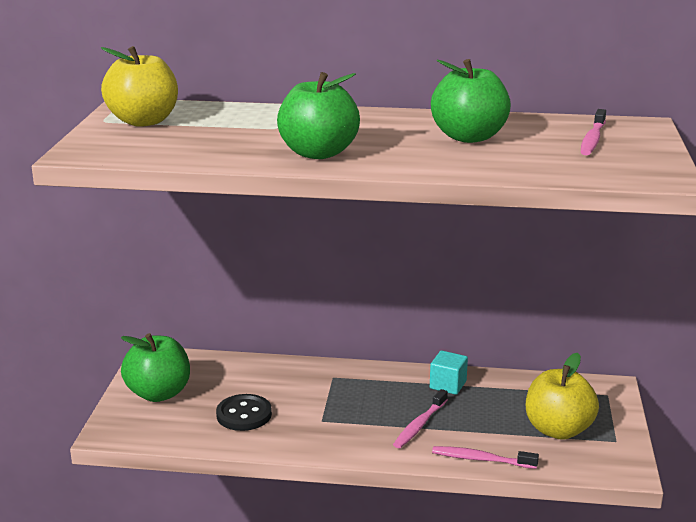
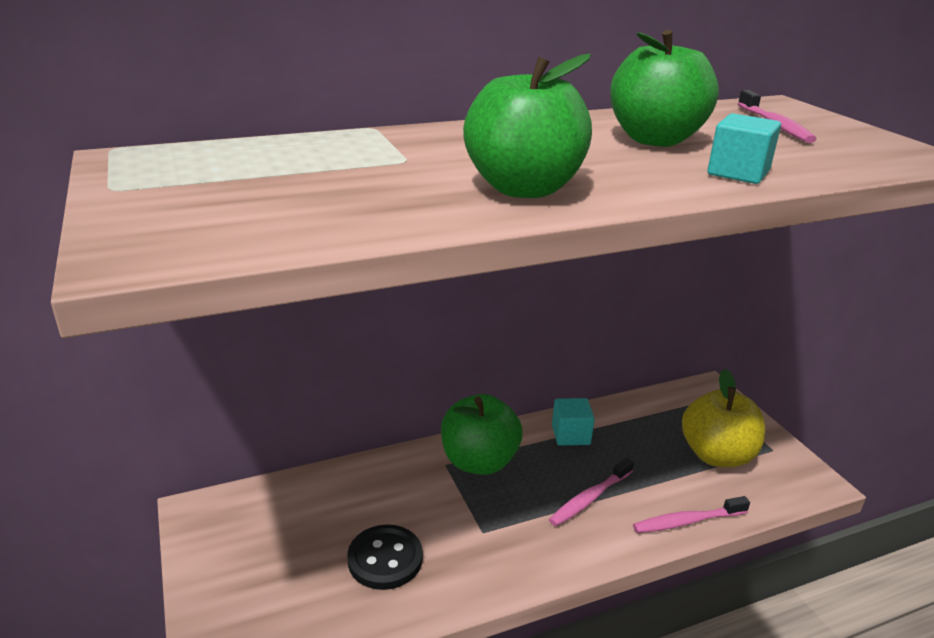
camera: 30 degrees left, 5 degrees up
(143, 121) = (186, 180): yellow apple -> none
(159, 393) = (247, 566): green apple -> green apple (479, 462)
(419, 425) = (589, 498): pink toothbrush -> pink toothbrush turned 45 degrees clockwise
(479, 165) = (738, 173): none -> turquoise cube

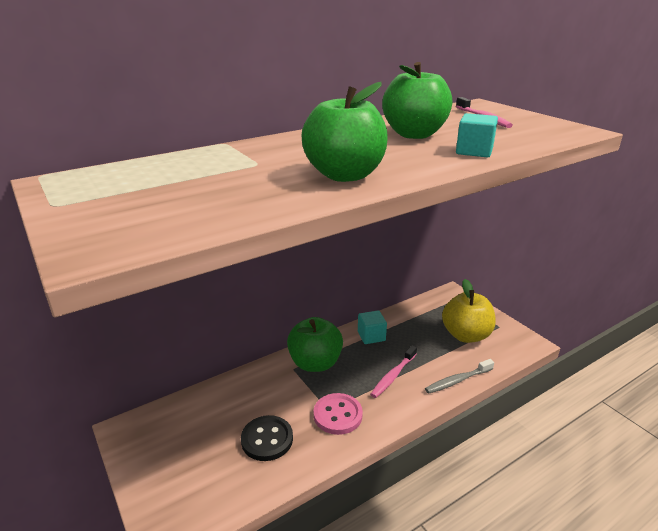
camera: 10 degrees left, 0 degrees up
(494, 542) = (337, 415): none -> pink button
(687, 521) = (457, 380): pink toothbrush -> grey toothbrush

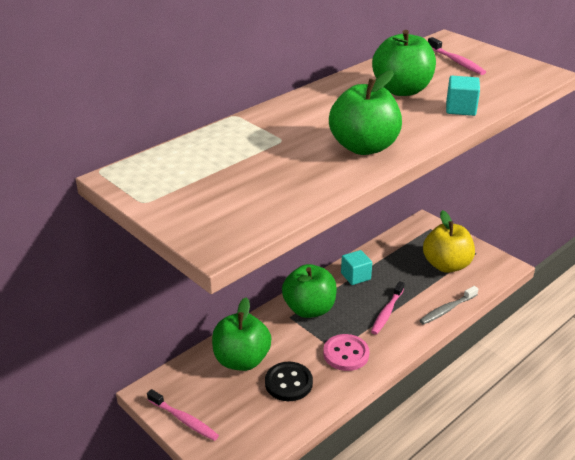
camera: 10 degrees left, 5 degrees up
(143, 466) = (184, 420): none -> pink toothbrush
(228, 407) = (241, 360): none -> green apple

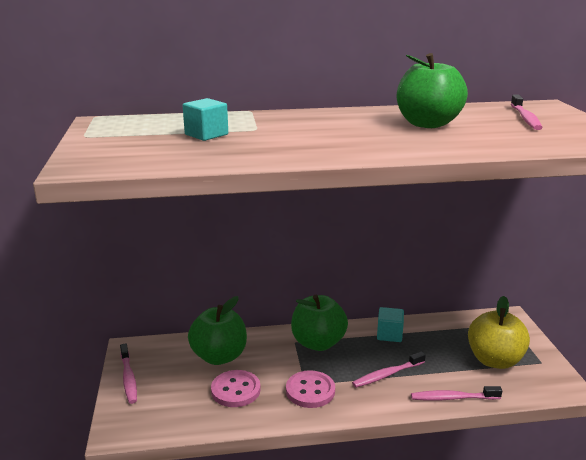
camera: 35 degrees right, 10 degrees down
(288, 383) = (235, 390): black button -> pink button
(363, 147) = (314, 147): green apple -> none
(447, 309) = (452, 398): grey toothbrush -> pink toothbrush
(460, 109) = (464, 145): turquoise cube -> turquoise cube (206, 134)

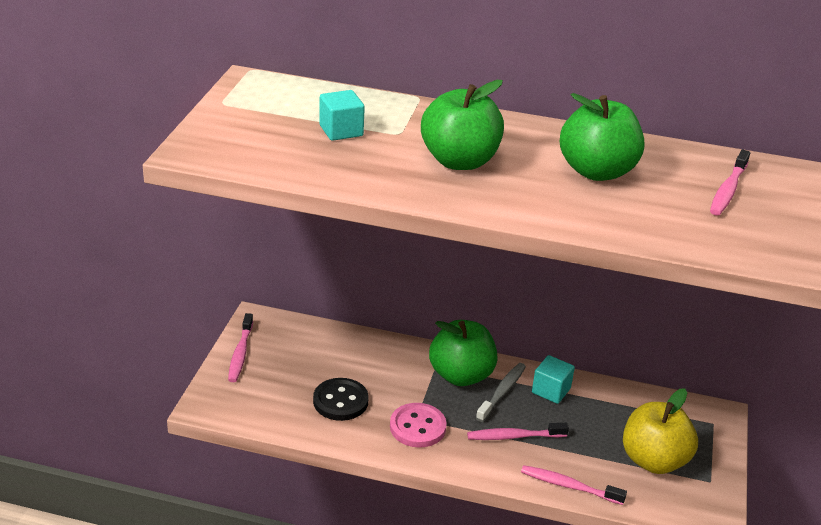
camera: 20 degrees right, 10 degrees up
(219, 356) = (344, 358): green apple -> green apple (459, 161)
(235, 390) = (340, 401): pink button -> black button
(356, 346) = (502, 392): none -> grey toothbrush

